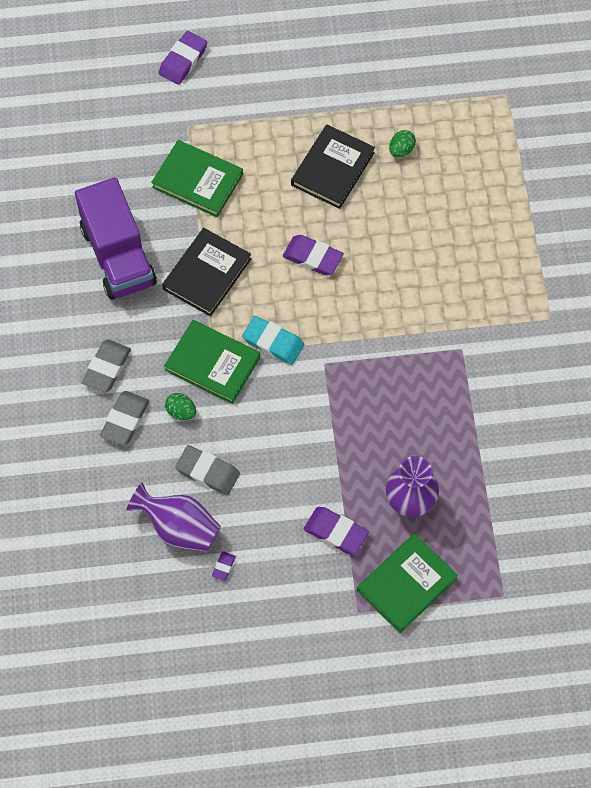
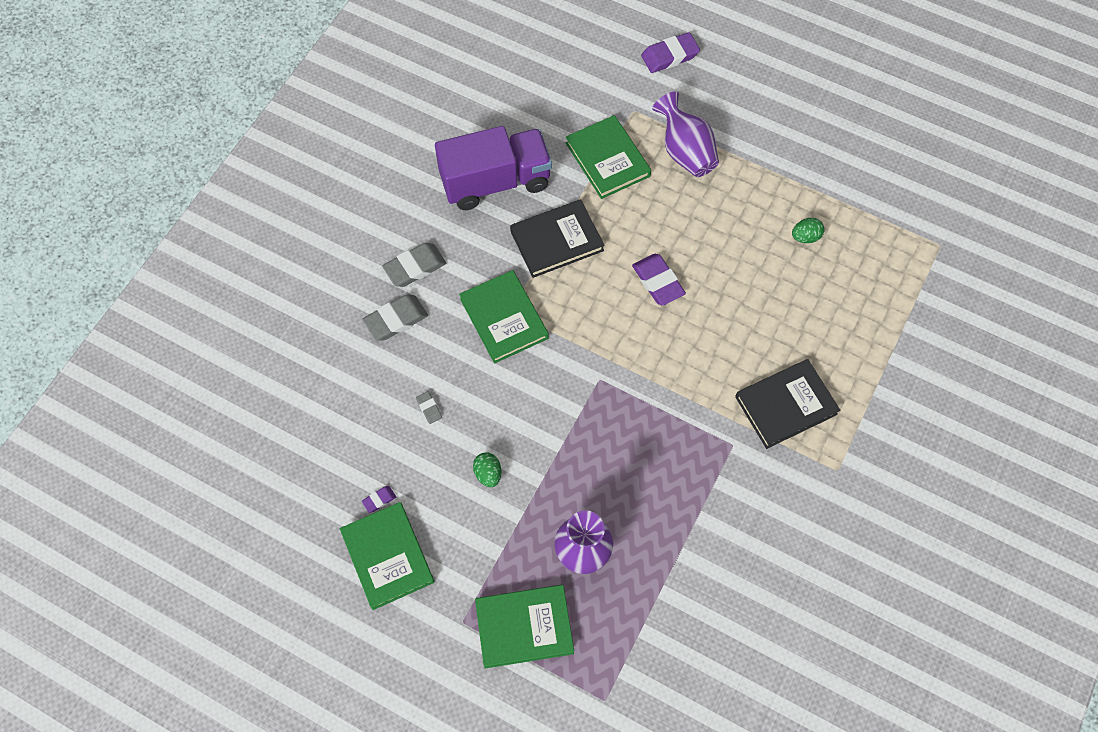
camera: 35 degrees right, 0 degrees up
(118, 256) = (495, 181): purple truck -> purple truck turned 120 degrees counterclockwise
(179, 528) = (368, 440): purple vase -> purple vase (685, 152)
(181, 412) = (447, 342): green egg -> green egg (488, 474)
(207, 472) = (429, 408): grey eraser -> grey eraser, size x0.50
(264, 604) = (387, 556): none -> green book
(273, 342) = (569, 333): turquoise eraser -> none
(332, 169) = (731, 217): black book -> black book (786, 405)
(335, 532) = (497, 535): purple eraser -> none

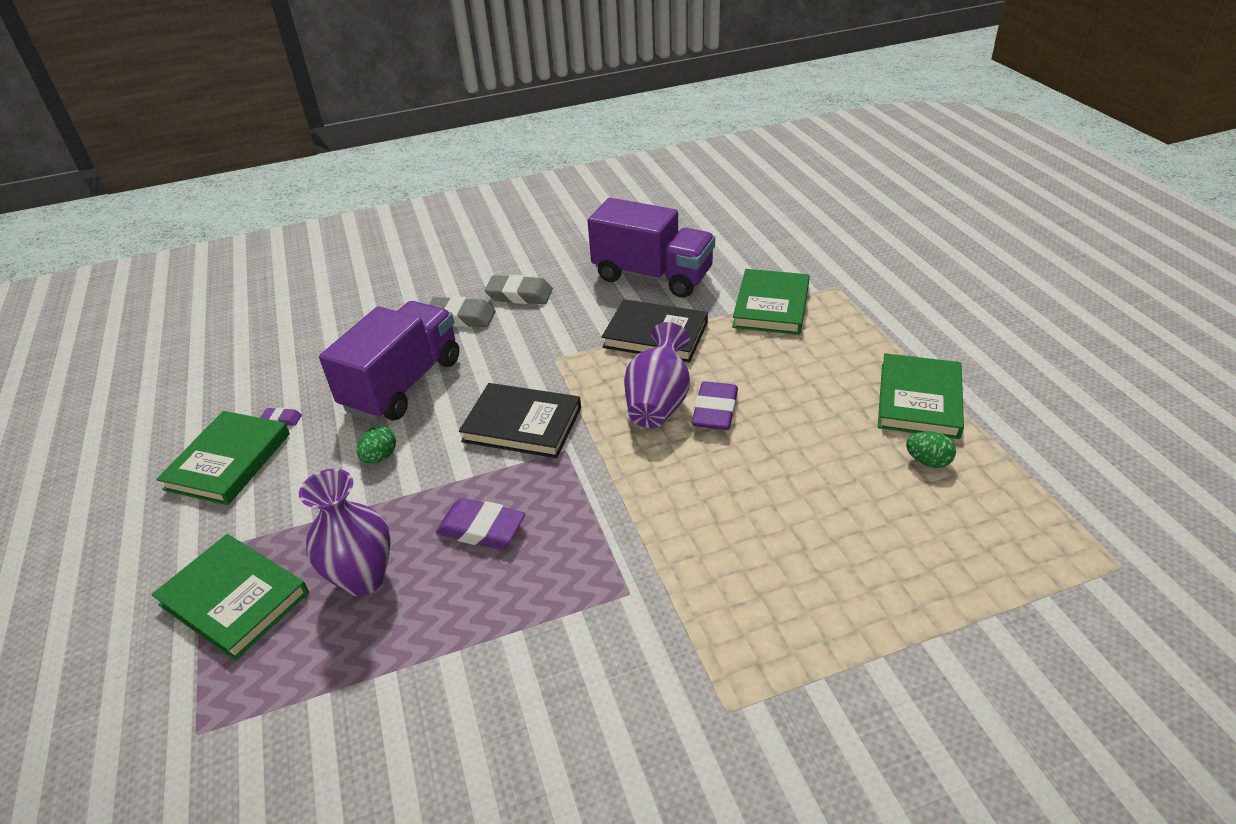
camera: 45 degrees right, 25 degrees down
(429, 408) = (403, 384): grey eraser -> purple truck
(504, 318) = (542, 361): green book -> green book (919, 400)
(669, 56) = (917, 267): purple eraser -> purple eraser (481, 528)
(685, 152) = (857, 334): purple vase -> purple vase (658, 402)
(786, 405) = (734, 597): black book -> black book (522, 424)

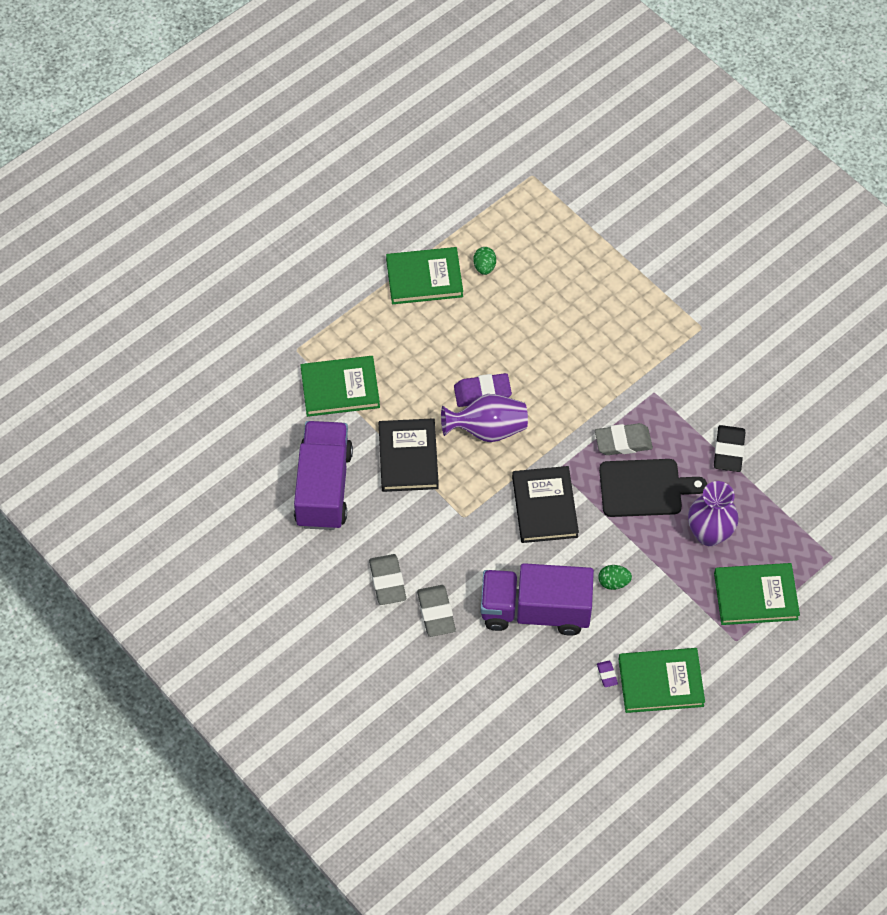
camera: 115 degrees left, 20 degrees up
(234, 599) = (755, 596): green book -> green book turned 75 degrees clockwise
(472, 656) = (729, 451): none -> black eraser
(481, 528) = (644, 488): purple eraser -> black cutting board
(566, 528) = (623, 442): none -> grey eraser

